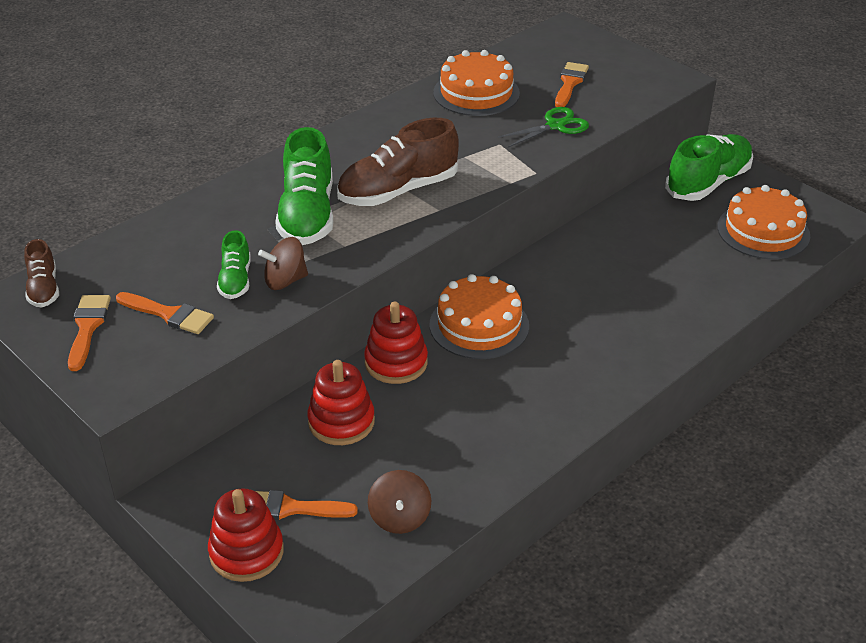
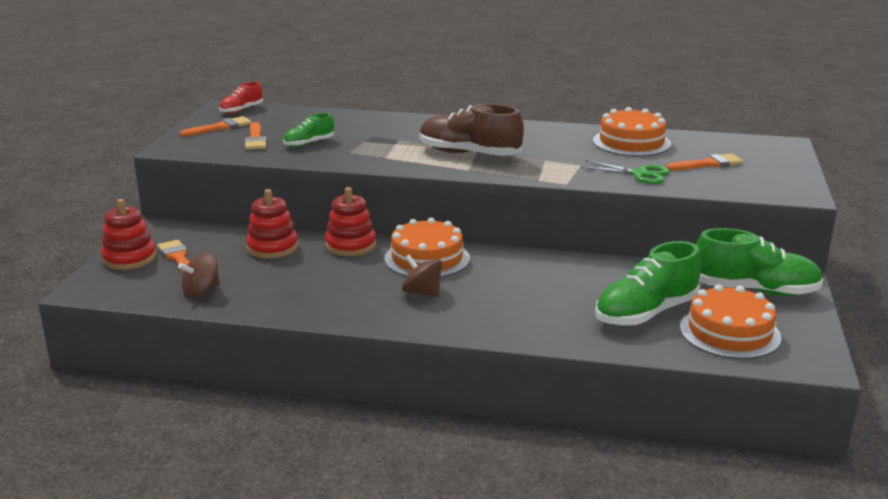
camera: 55 degrees right, 15 degrees down
(44, 289) = (241, 110): brown shoe -> red shoe
(285, 281) = (326, 154): brown spinning top -> brown spinning top (422, 292)
(307, 215) = (401, 140): green shoe -> green shoe (646, 313)

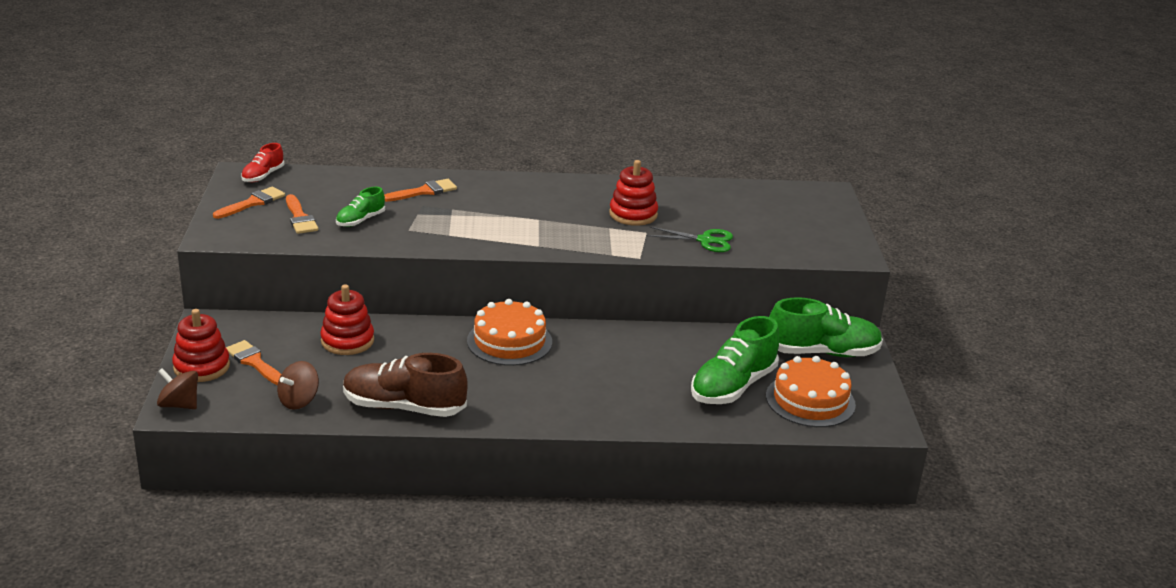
camera: 15 degrees left, 5 degrees up
(350, 245) = (427, 331): red stacking toy -> red stacking toy (633, 214)
(422, 292) = (519, 382): brown spinning top -> brown spinning top (179, 405)
(469, 154) = (532, 224): brown shoe -> brown shoe (403, 407)
(631, 142) = (686, 199): orange cake -> none
(708, 164) = (765, 223): orange brush -> orange brush (424, 191)

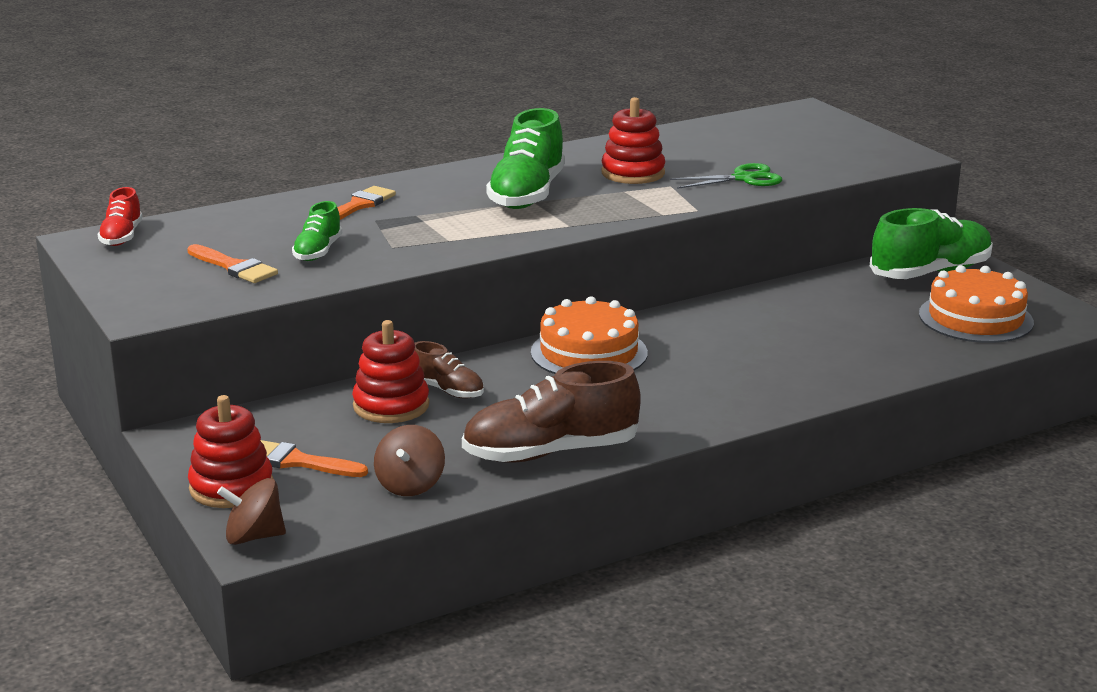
camera: 25 degrees left, 5 degrees down
(252, 203) = (147, 267): orange brush -> none
(392, 341) = (447, 390): none -> brown shoe
(733, 386) = (884, 328): green shoe -> green shoe (527, 194)

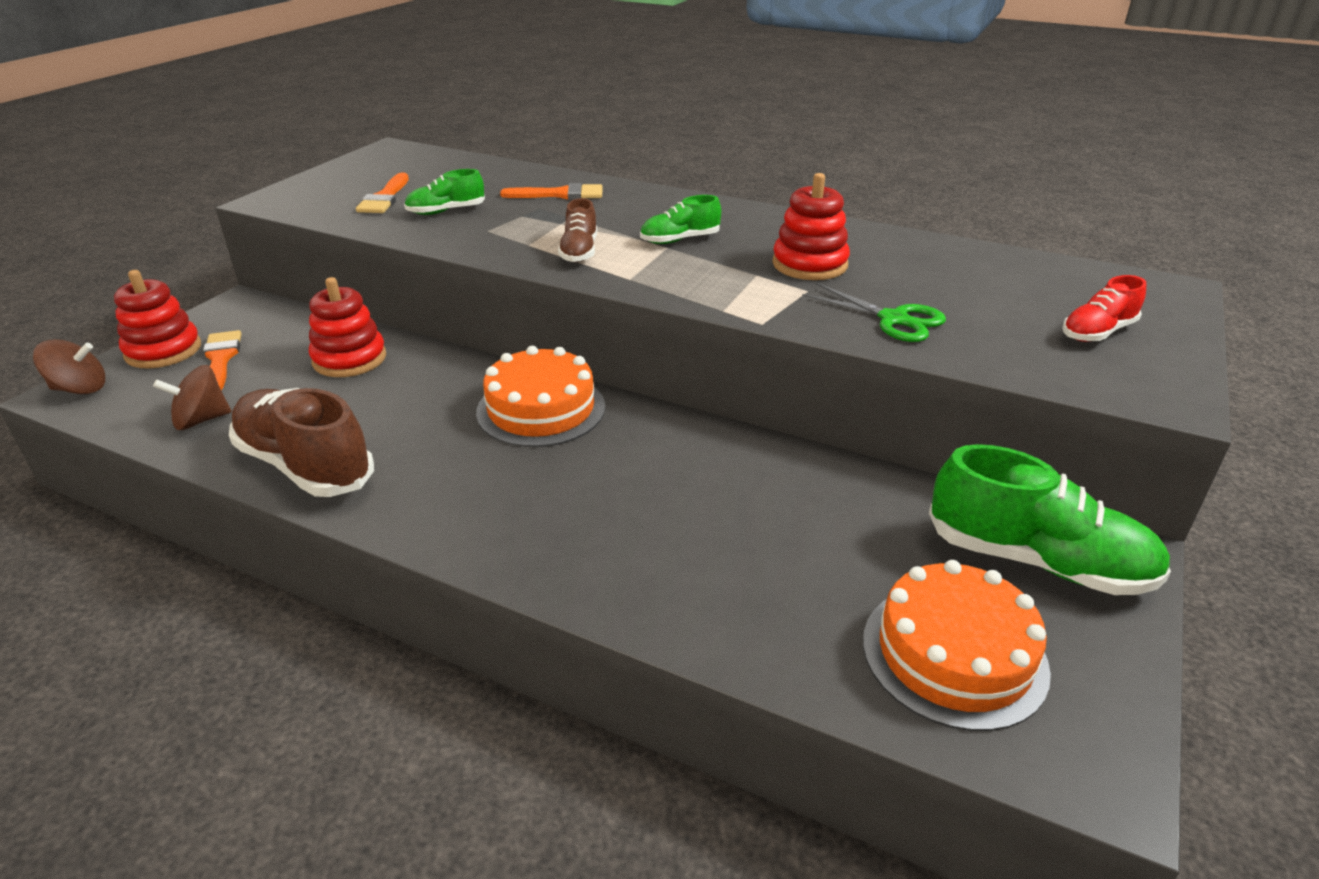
camera: 55 degrees right, 10 degrees up
(122, 237) = (408, 154): red shoe -> red shoe (1097, 332)
(254, 537) = (80, 389): brown spinning top -> brown spinning top turned 120 degrees clockwise
(447, 390) = (398, 372): brown shoe -> brown shoe (579, 252)
(527, 194) = (679, 240): green shoe -> green shoe, size x0.53

